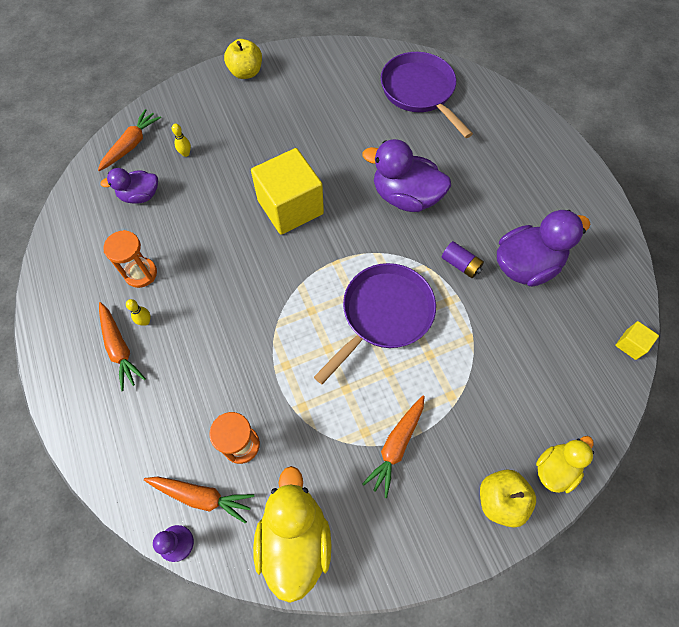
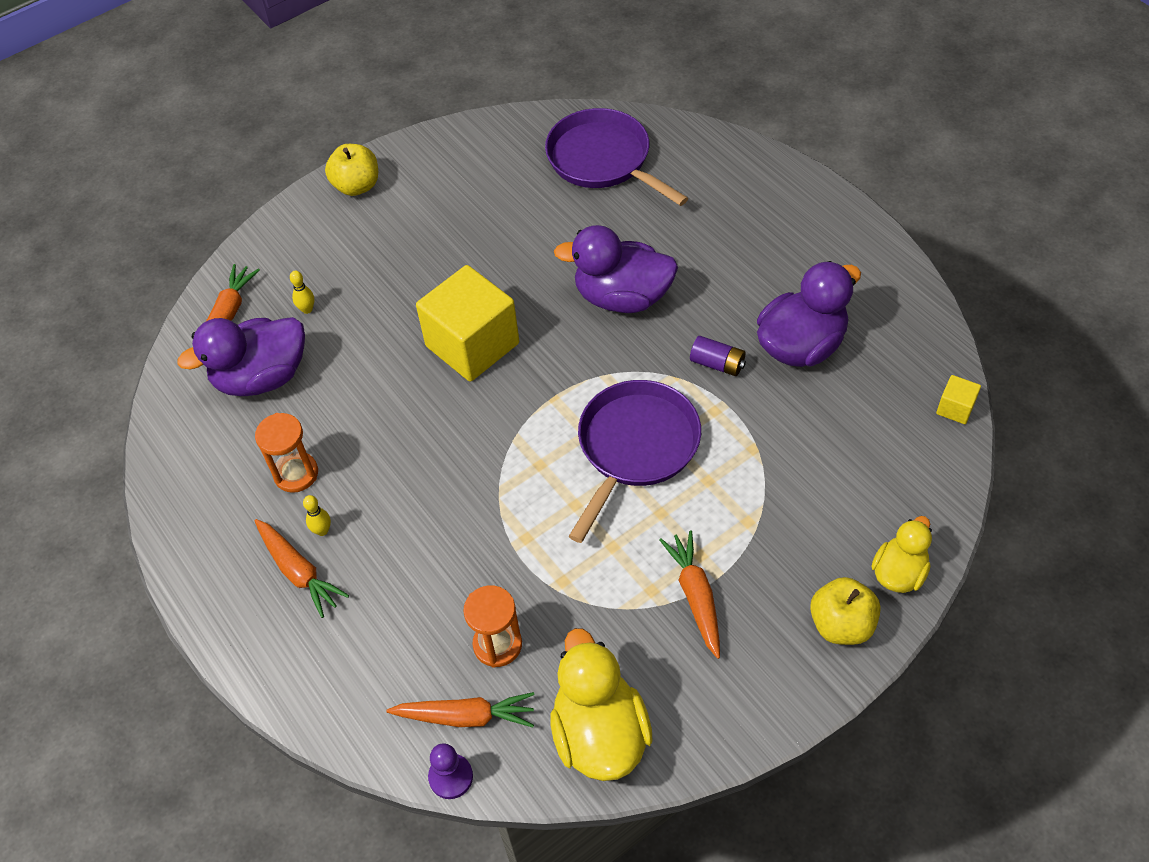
camera: 10 degrees left, 10 degrees down
(140, 196) = (262, 377): purple duck -> purple duck, size x1.67
(396, 446) = (695, 596): orange carrot -> orange carrot turned 150 degrees clockwise

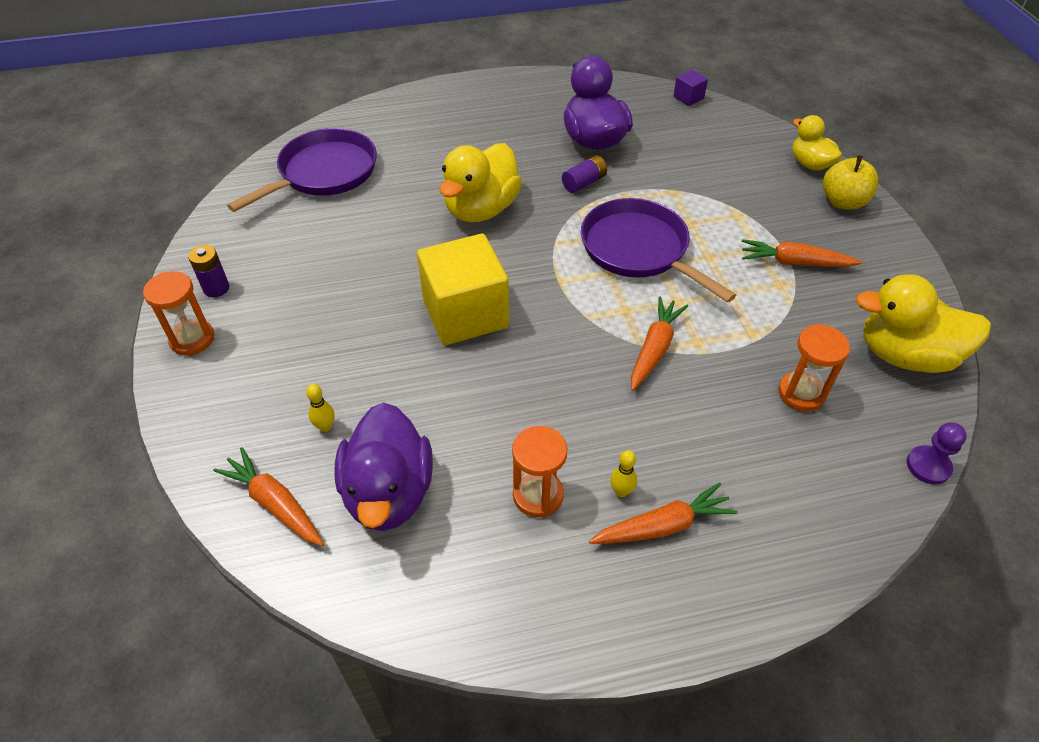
camera: 70 degrees left, 5 degrees down
(357, 186) = (192, 339): yellow apple -> orange hourglass
(417, 169) = (216, 288): none -> purple battery
(466, 716) = (869, 437): orange carrot -> orange carrot (654, 349)
(603, 160) = (324, 173): purple pan -> purple pan turned 150 degrees clockwise
(622, 297) = (481, 209): purple duck -> yellow duck
(955, 408) = (688, 98): yellow cube -> purple cube

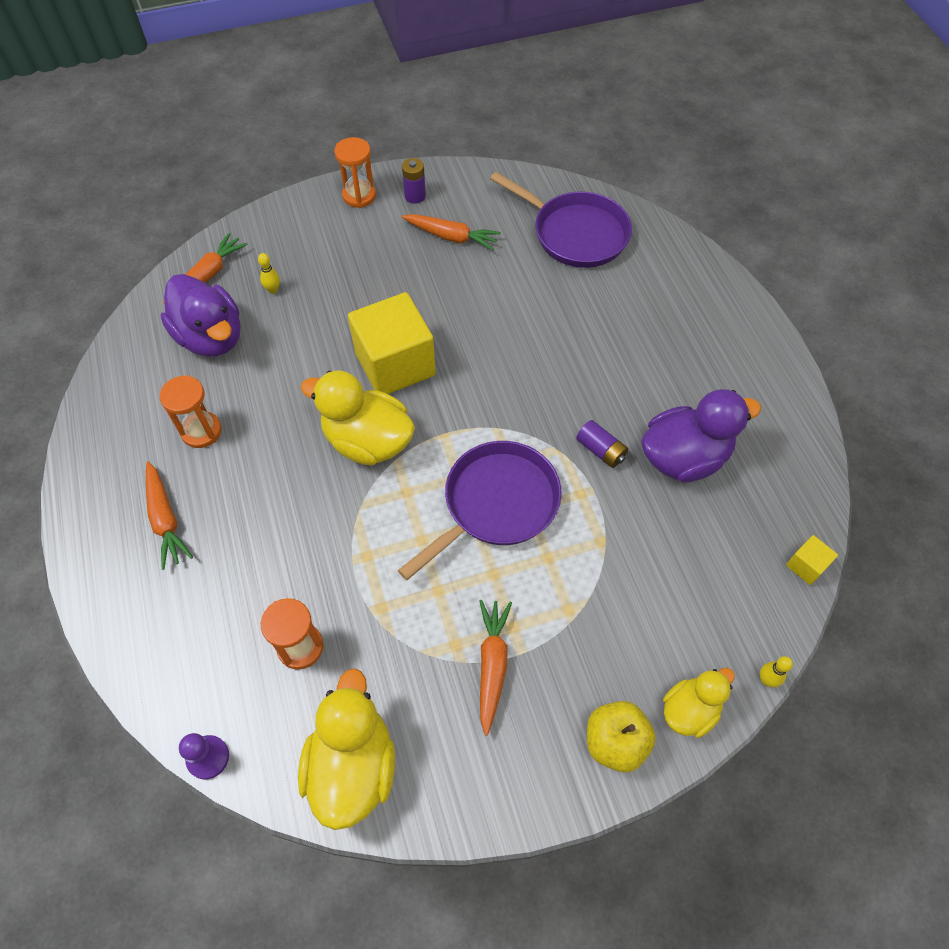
camera: 85 degrees right, 10 degrees up
(389, 493) = (211, 337): purple duck -> purple duck turned 120 degrees counterclockwise
(481, 209) = (541, 362): yellow duck -> yellow duck (367, 441)
(621, 491) = (200, 489): yellow bowling pin -> yellow bowling pin (766, 680)
(654, 349) = (356, 517): orange carrot -> orange carrot (451, 237)
(688, 98) = (806, 566): purple cube -> yellow cube

